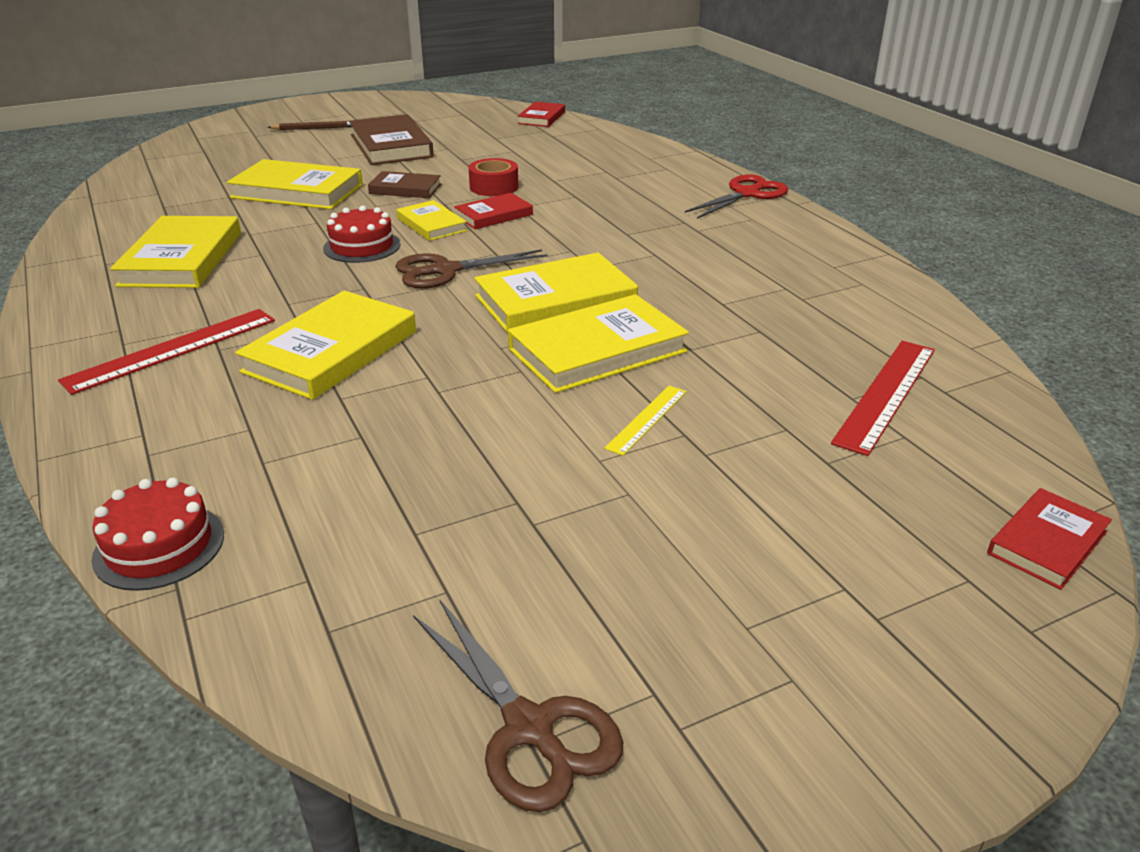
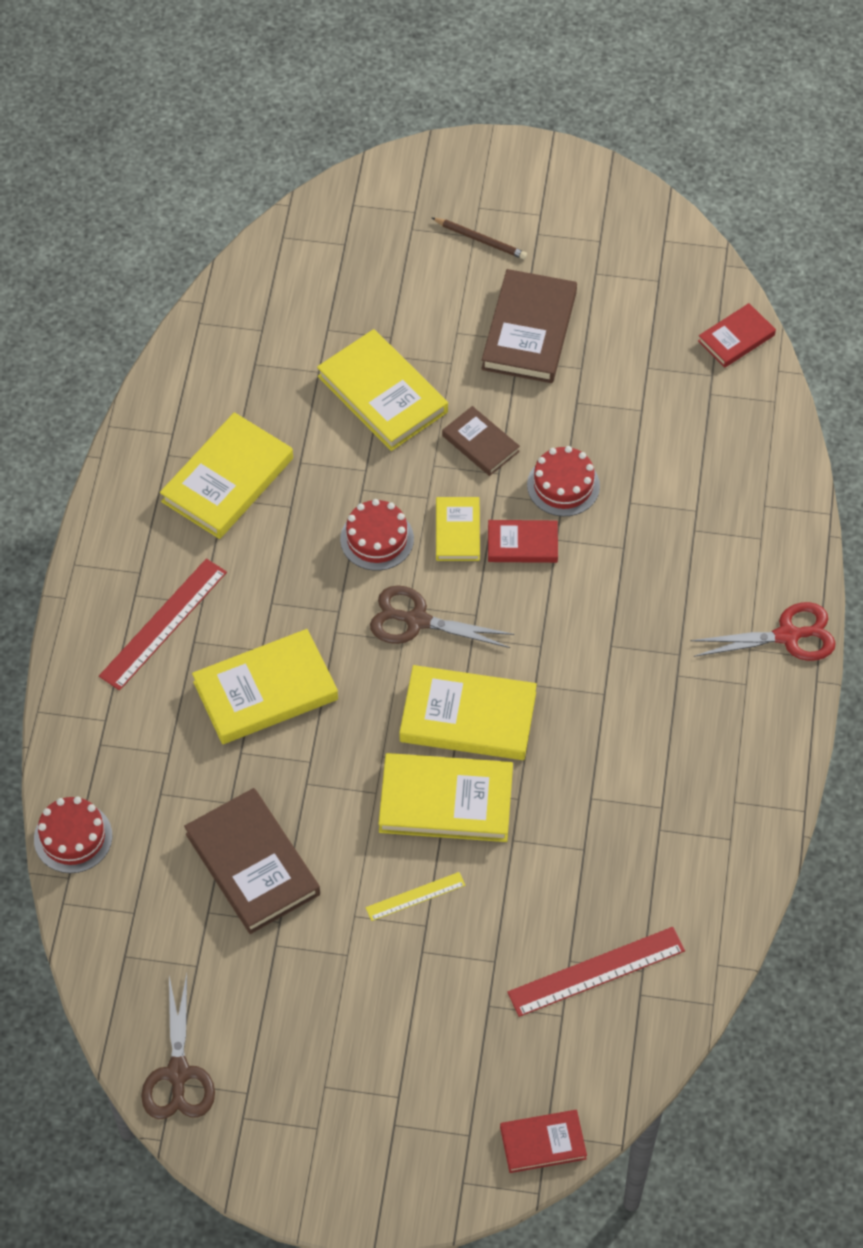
camera: 35 degrees right, 25 degrees up
(172, 349) = (163, 624): red ruler -> red ruler turned 45 degrees counterclockwise
(435, 470) = (252, 864): none -> brown book
(494, 187) = (563, 485): red tape -> red cake

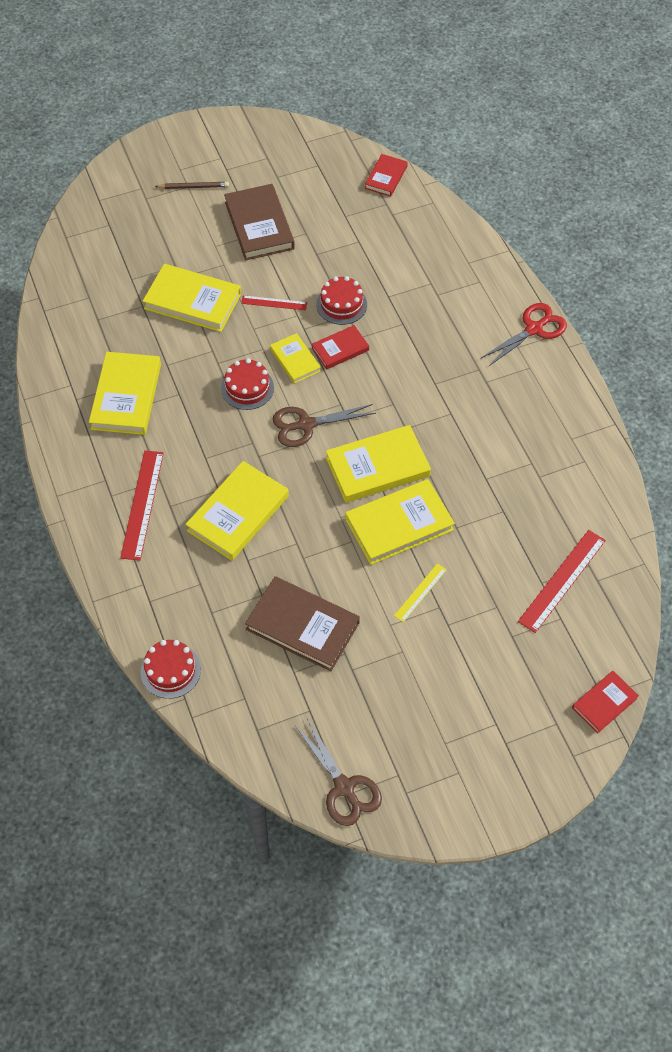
camera: 30 degrees left, 0 degrees up
(480, 443) = (274, 303): brown book -> red ruler

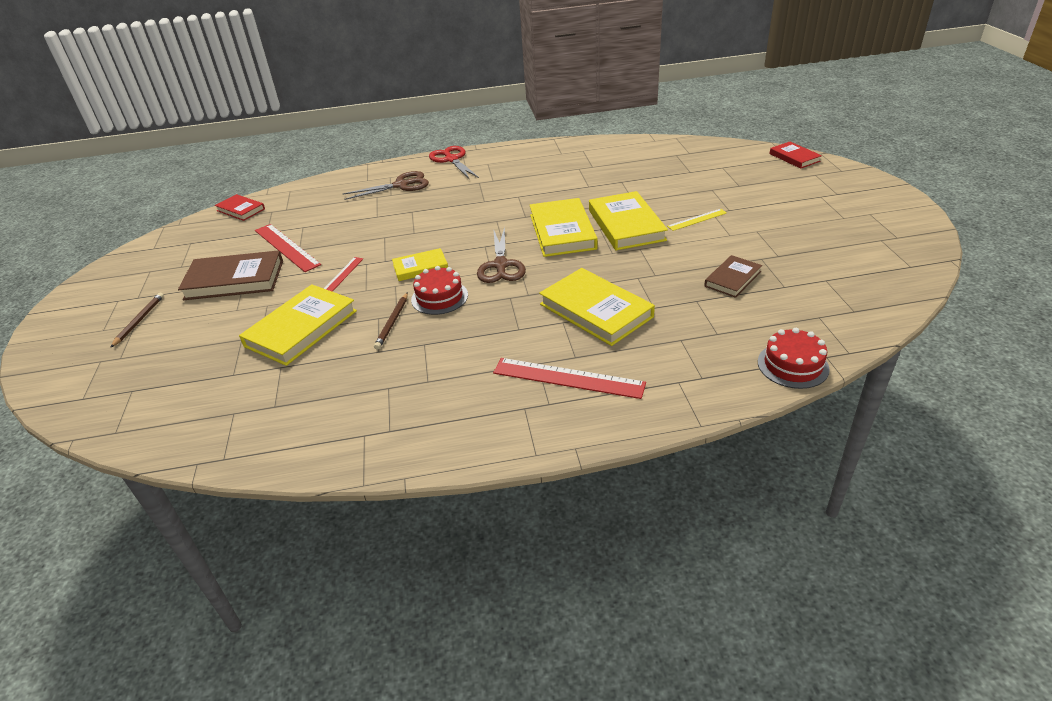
camera: 75 degrees left, 20 degrees down
(126, 396) = (407, 385): yellow book -> none
(207, 363) = (392, 322): none -> brown pencil
(302, 626) = (732, 279): brown book -> brown book, size x0.57
(340, 349) = (421, 243): red book -> none
(341, 304) = (370, 239): red cake -> none
(344, 787) = (902, 266): brown scissors -> brown scissors (401, 185)
(420, 592) = (697, 219): yellow ruler -> yellow ruler turned 75 degrees counterclockwise
(562, 580) = (688, 164): red ruler -> red ruler (286, 247)

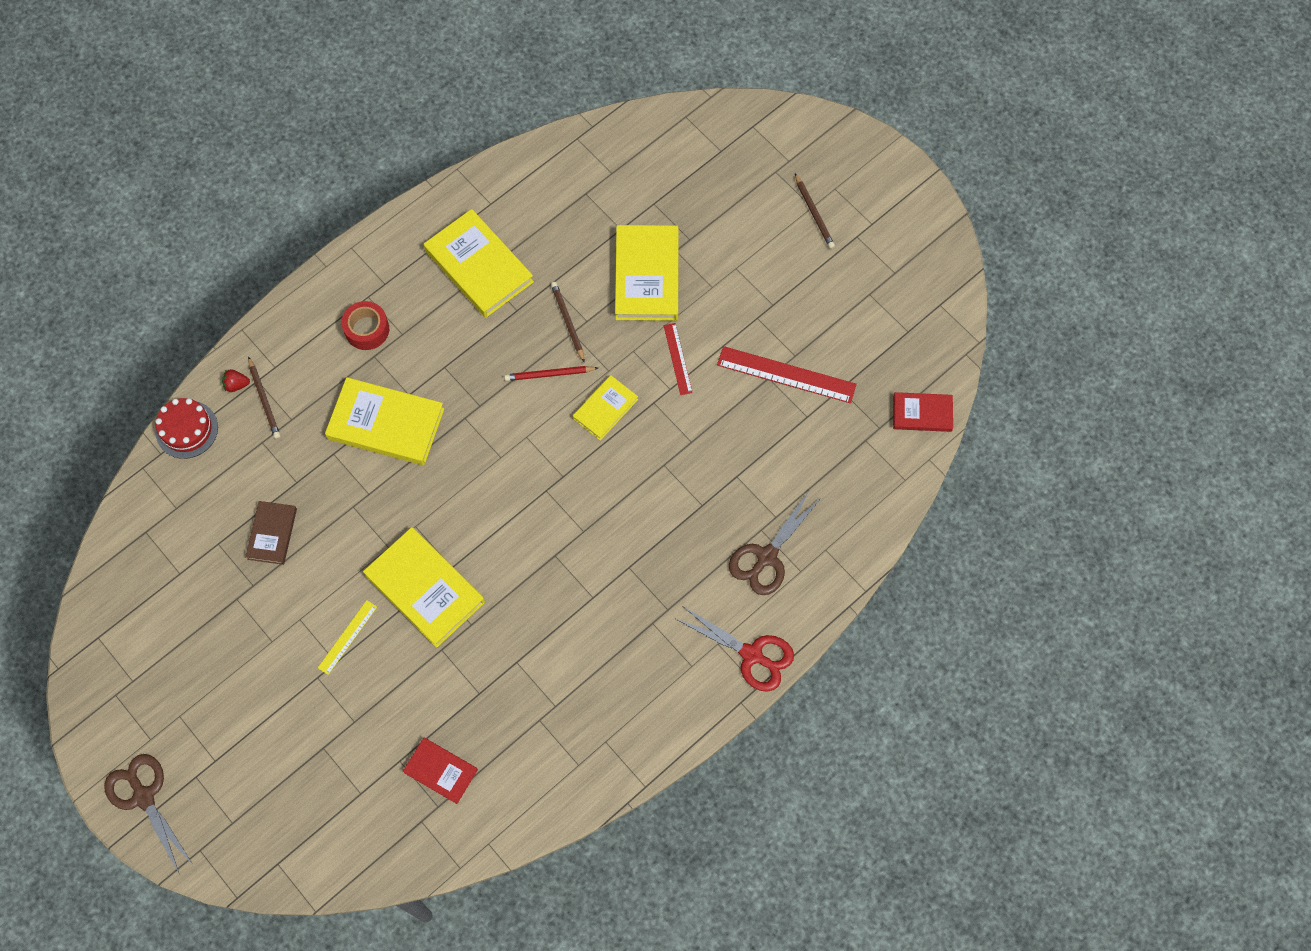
camera: 145 degrees right, 30 degrees up
(234, 280) = (785, 302): brown book -> none
(439, 297) = (549, 374): red cake -> red pencil
(501, 265) = (522, 451): brown scissors -> brown scissors (144, 797)
(562, 231) = (492, 543): yellow book -> yellow book (479, 266)
(568, 378) = (367, 329): red ruler -> red tape
(701, 361) = (264, 399): none -> brown pencil
(726, 381) = (236, 385): none -> red strawberry
(794, 157) = (270, 867): red book -> red book (441, 771)

